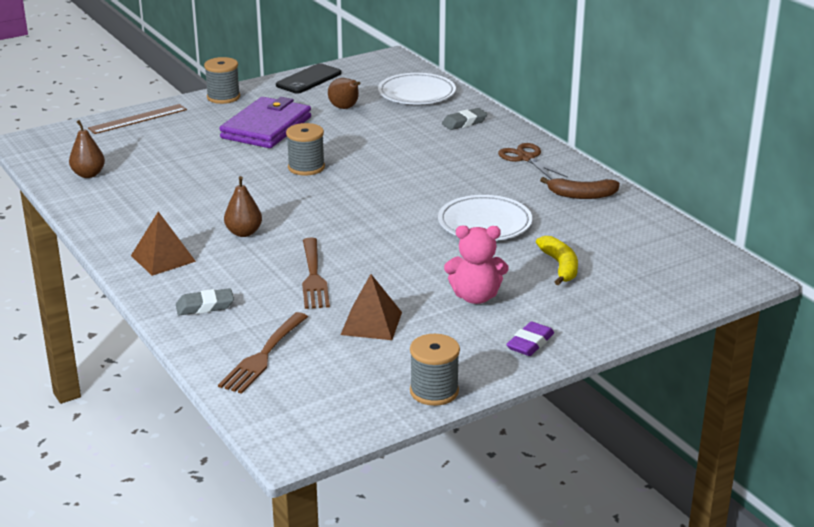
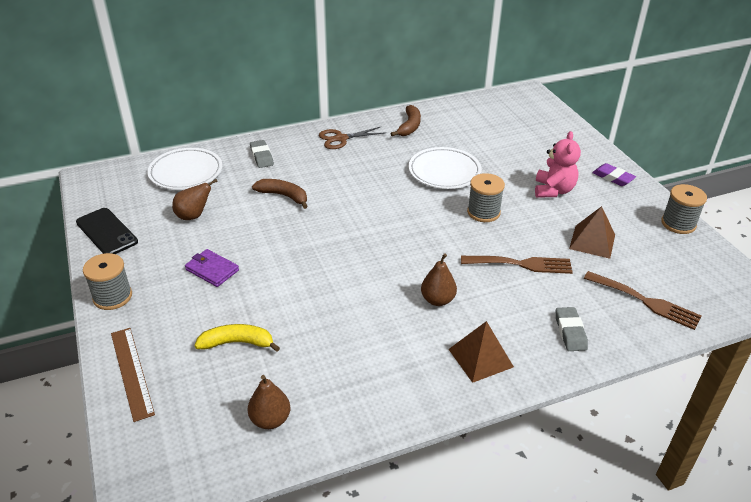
camera: 80 degrees left, 10 degrees up
(266, 127) = (212, 270): purple wallet -> purple wallet, size x0.51
(306, 167) = (315, 251): grey spool -> grey spool (483, 212)
(394, 142) = (283, 196): none -> brown banana
(560, 266) = (512, 151): yellow banana -> yellow banana (237, 343)

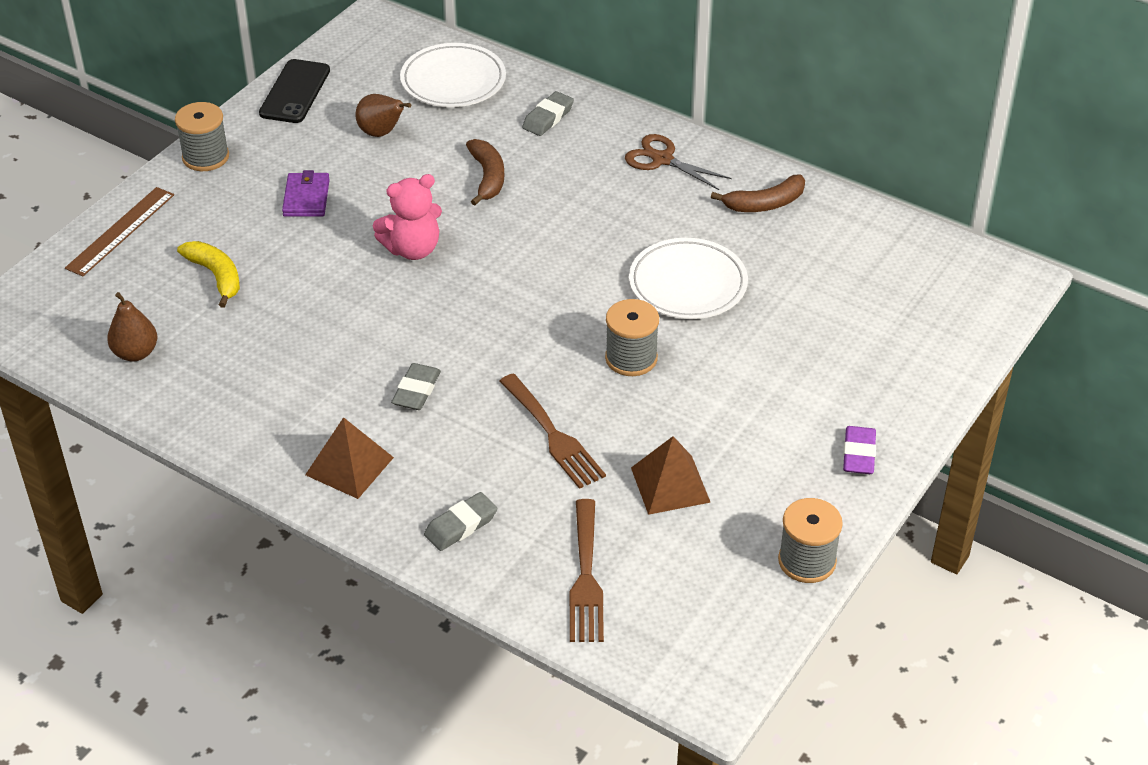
camera: 55 degrees right, 5 degrees up
(437, 300) = (416, 391): brown pear -> grey eraser
(553, 190) = (755, 405): pink teddy bear -> pink teddy bear (412, 249)

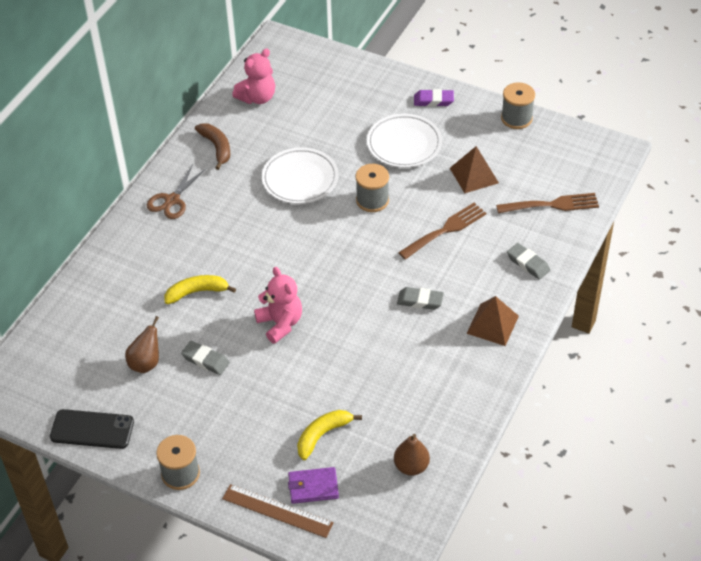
camera: 95 degrees left, 5 degrees up
(306, 198) = (227, 396): purple wallet -> purple wallet (313, 487)
(453, 81) = (78, 328): white plate -> white plate (404, 144)
(487, 177) = (197, 292): brown banana -> yellow banana
(548, 118) = (125, 266): grey eraser -> grey eraser (205, 360)
(874, 249) = (257, 97): none -> pink teddy bear

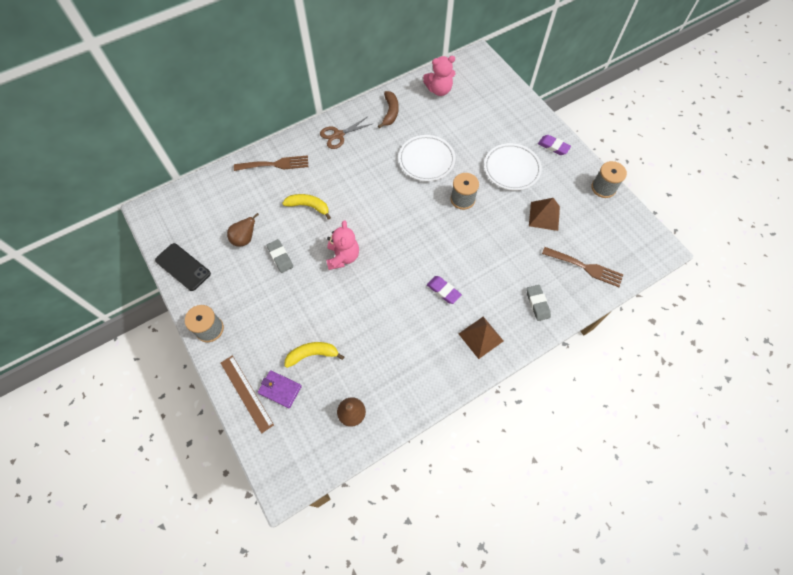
camera: 30 degrees right, 15 degrees up
(420, 301) = (443, 291): grey eraser -> purple eraser
(445, 230) = (497, 247): brown fork -> brown fork (275, 164)

